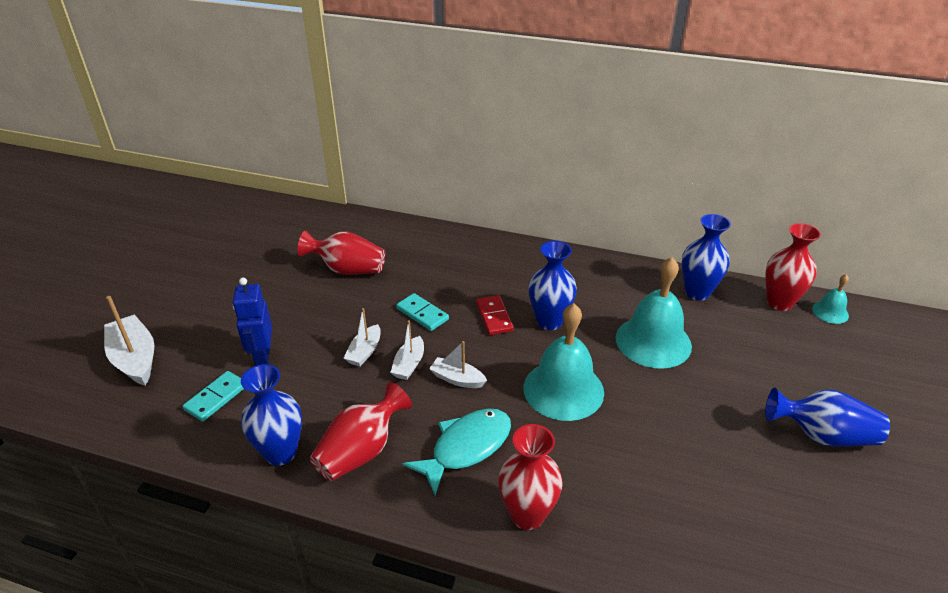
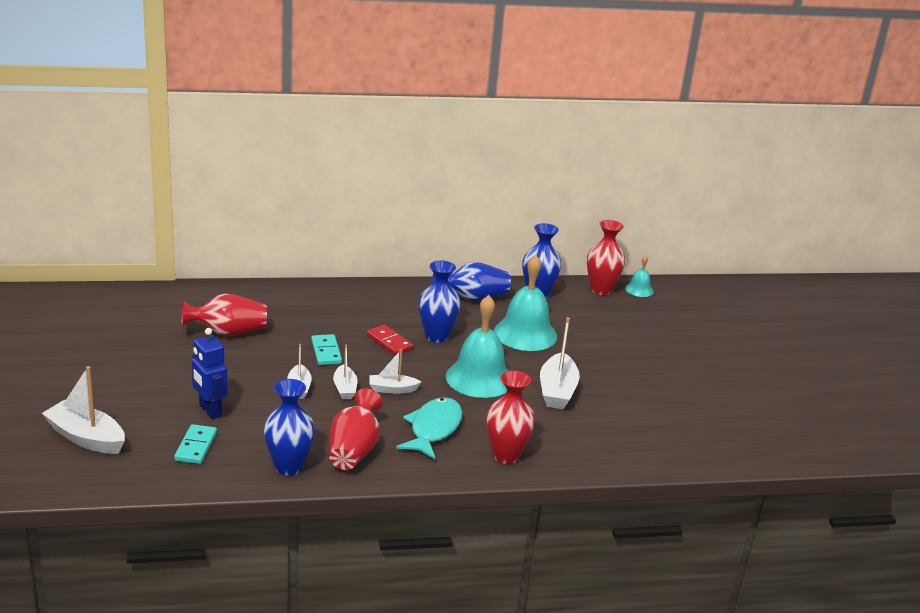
camera: 30 degrees left, 10 degrees down
(422, 314) = (326, 352): turquoise domino -> turquoise domino turned 60 degrees clockwise
(647, 433) = (557, 391): none -> white boat
(822, 435) = (671, 366): blue vase -> blue vase (473, 298)

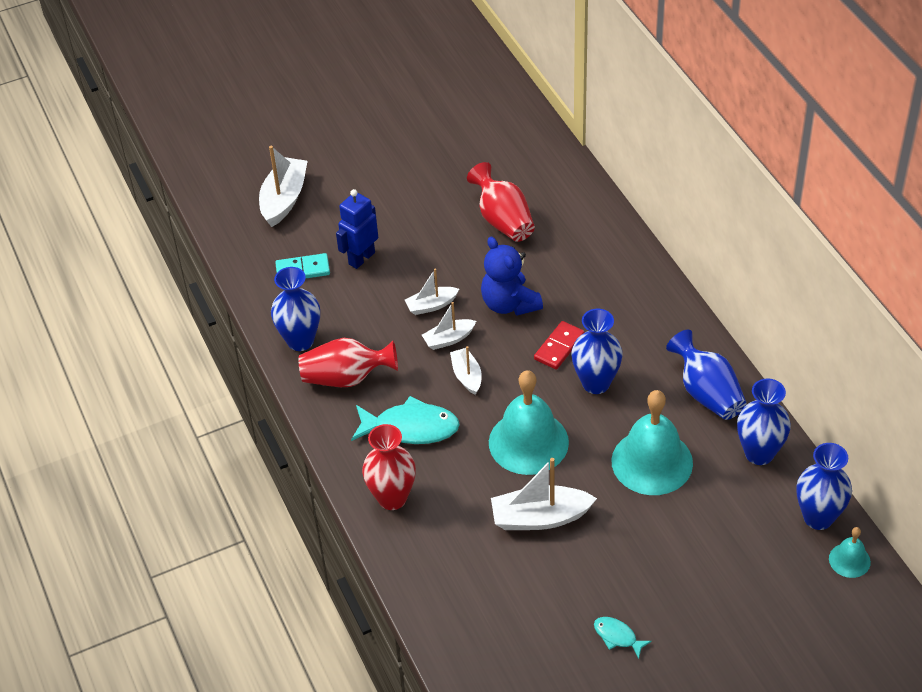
camera: 80 degrees right, 20 degrees up
(326, 352) = (509, 304): turquoise domino -> blue teddy bear
(601, 290) = (818, 517): red vase -> blue vase
(677, 386) = (617, 636): none -> turquoise fish

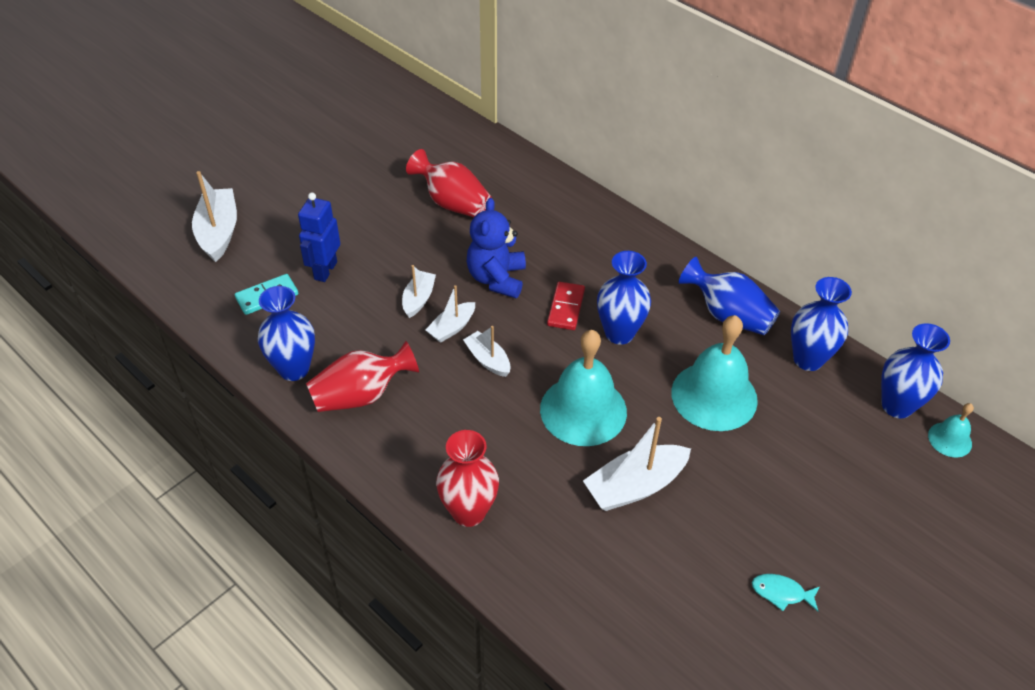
camera: 25 degrees left, 0 degrees up
(411, 428) = (454, 429): turquoise fish -> none
(431, 305) = (418, 299): white boat -> white boat turned 150 degrees clockwise
(509, 304) = (496, 279): blue teddy bear -> blue teddy bear turned 60 degrees clockwise

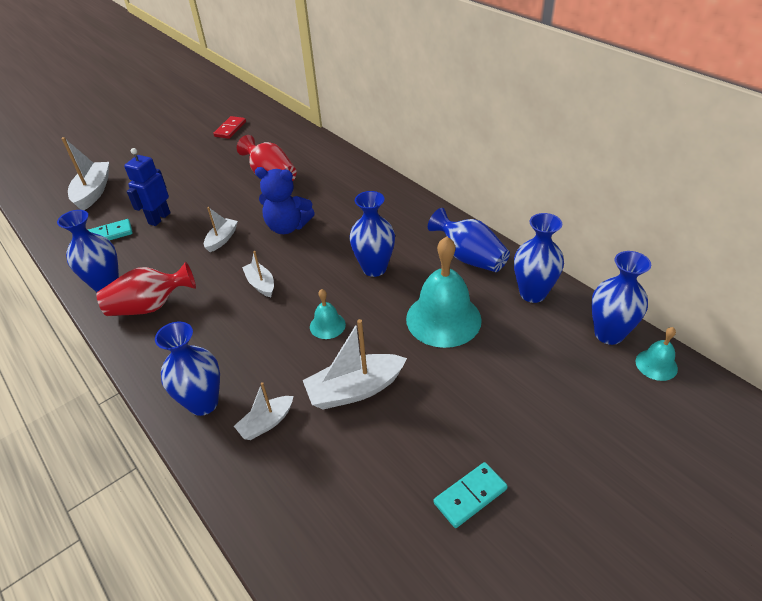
camera: 10 degrees right, 5 degrees down
(452, 328) = (240, 260): white boat -> white boat (266, 423)
(469, 512) = (203, 403): red vase -> blue vase
(496, 279) = (287, 227): blue teddy bear -> blue teddy bear turned 90 degrees counterclockwise
(566, 308) = (336, 248): red domino -> red domino (230, 129)
(583, 410) = (327, 325): turquoise bell -> turquoise bell, size x0.48
(781, 593) = (470, 496): turquoise fish -> turquoise domino

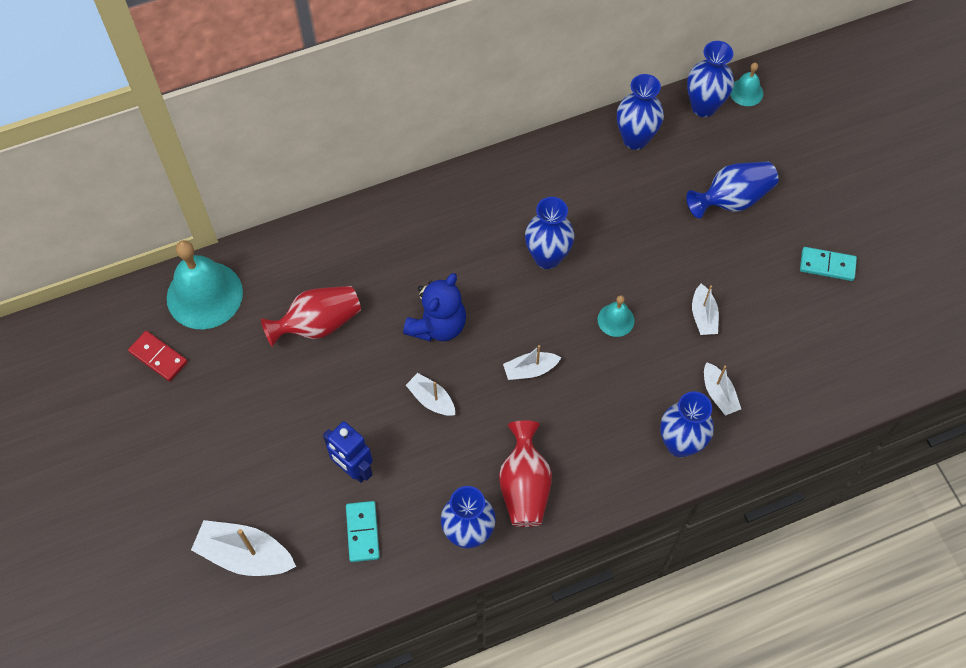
camera: 75 degrees left, 20 degrees up
(355, 389) = (703, 316): white boat -> white boat, size x0.59
(443, 319) = (642, 221): turquoise bell -> turquoise bell (204, 295)
(469, 258) = (565, 169): blue vase -> blue vase (732, 199)
(470, 496) = (827, 265): turquoise domino -> turquoise domino turned 60 degrees counterclockwise

